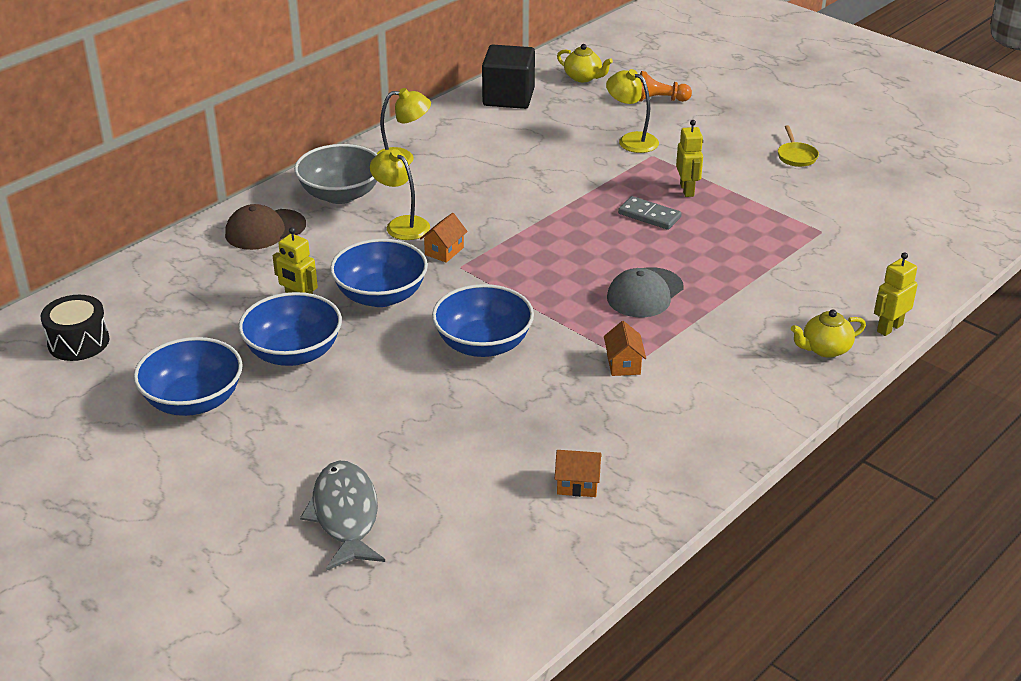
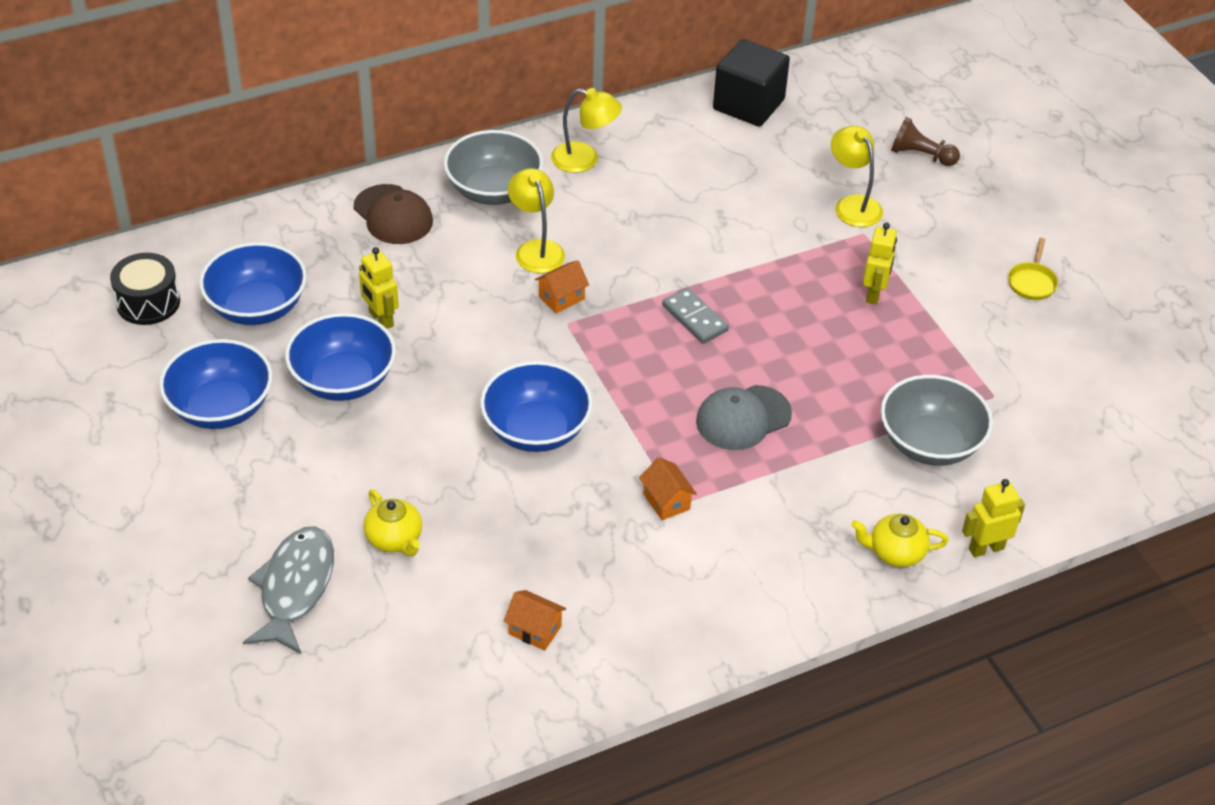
camera: 20 degrees right, 10 degrees up
(265, 230) = (393, 215): brown cap -> brown cap turned 120 degrees counterclockwise
(381, 296) = (466, 336): blue bowl -> blue bowl (257, 307)
(583, 77) = (851, 98): yellow teapot -> yellow teapot (394, 539)
(623, 364) = (666, 501): orange house -> orange house turned 45 degrees counterclockwise
(649, 216) = (810, 316): grey domino -> grey domino (694, 318)
(659, 100) = (921, 155): orange pawn -> brown pawn
(798, 272) = (930, 443): none -> grey bowl

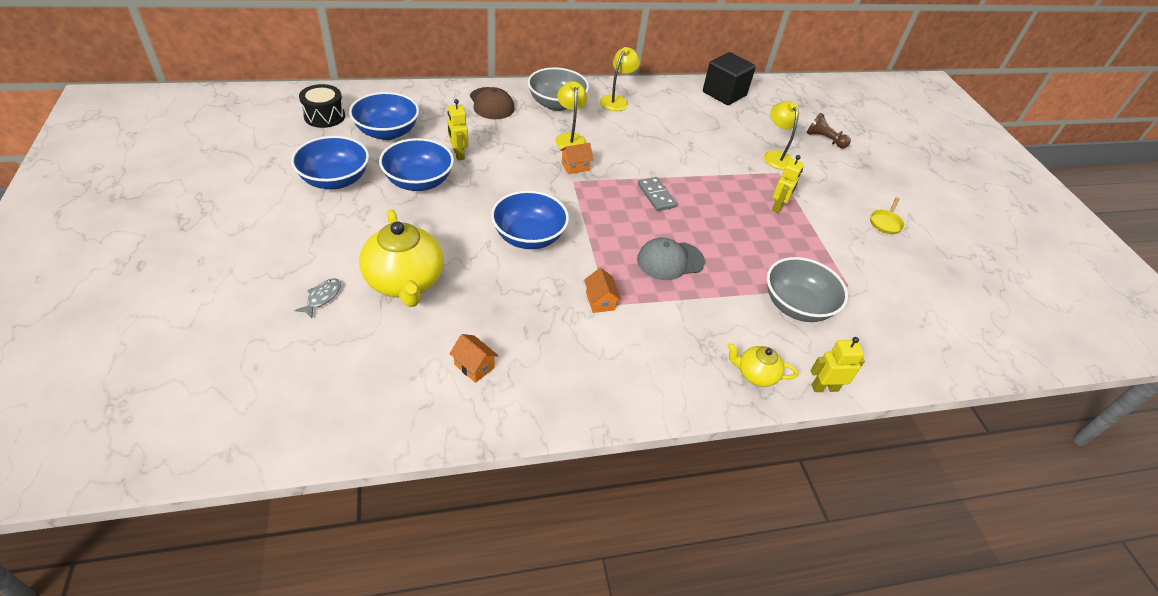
camera: 10 degrees right, 0 degrees up
(295, 587) = (322, 297): grey fish -> grey fish, size x0.49
(394, 539) = (405, 282): yellow teapot -> yellow teapot, size x1.94
(584, 160) = (617, 100): yellow lamp -> yellow lamp turned 90 degrees counterclockwise

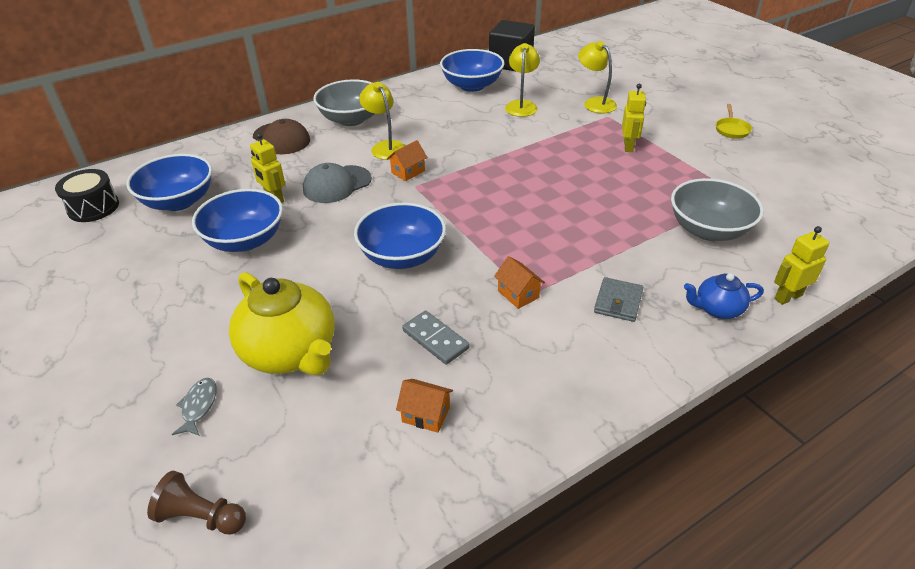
camera: 15 degrees left, 5 degrees down
(335, 180) = (143, 270): blue bowl -> blue bowl (472, 85)
(617, 100) = (411, 98): yellow lamp -> yellow lamp (521, 105)
(656, 196) = (507, 173): grey domino -> grey domino (435, 339)
(670, 261) = (561, 230): grey cap -> grey cap (337, 184)
(676, 337) = (618, 302): none -> grey wallet
(755, 374) = (717, 309): yellow teapot -> blue teapot
(824, 139) = (628, 75): brown pawn -> brown pawn (201, 516)

